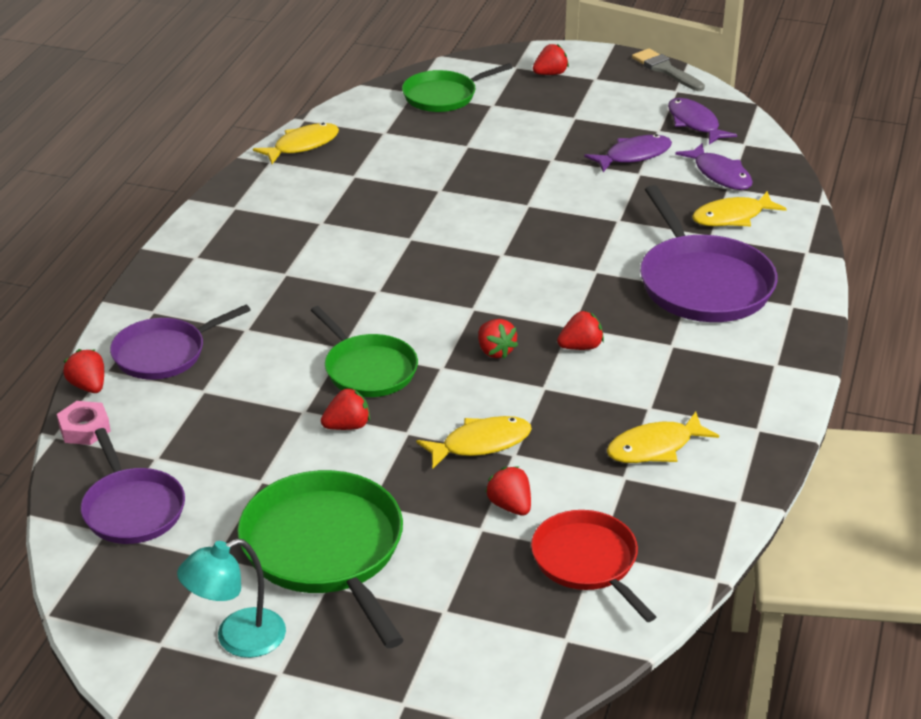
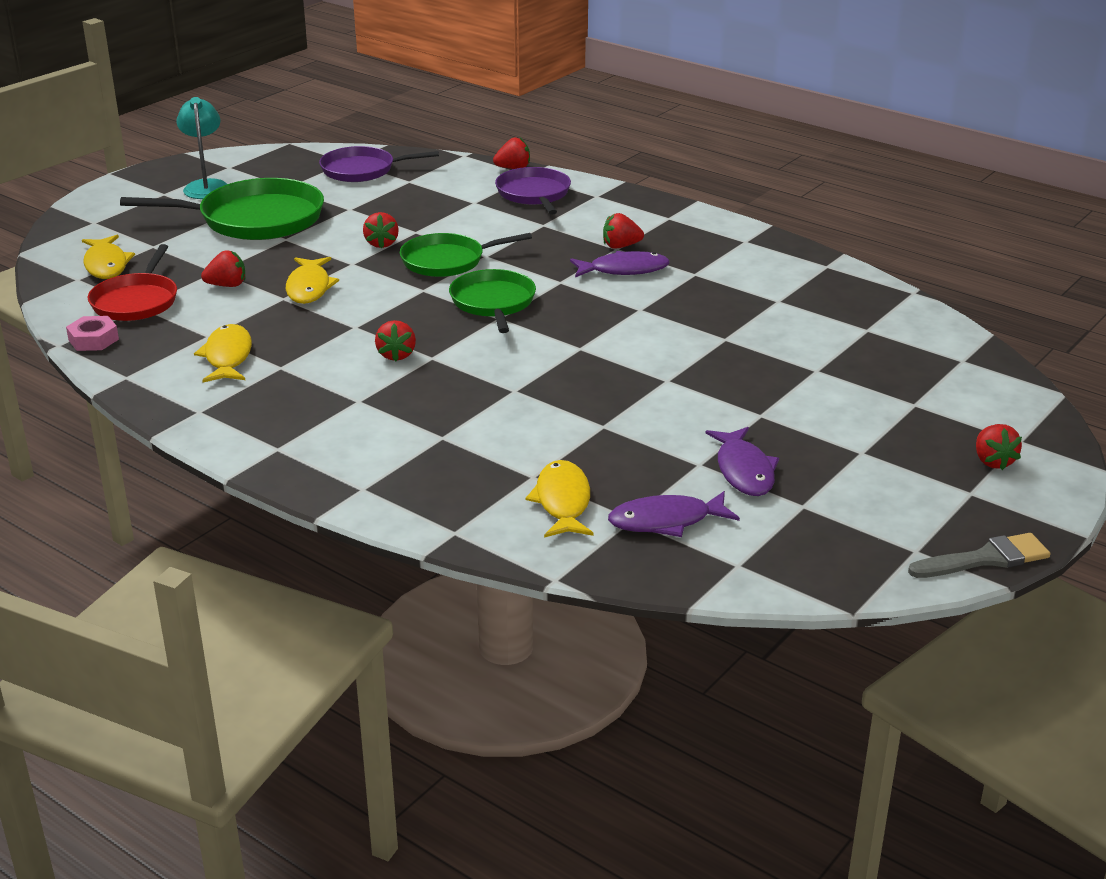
camera: 110 degrees right, 5 degrees down
(84, 429) = (463, 164): pink nut -> pink nut (93, 339)
(302, 145) = (854, 284): yellow fish -> yellow fish (106, 265)
(443, 96) = (947, 377): green pan -> green pan (493, 303)
(495, 351) = (425, 315): red strawberry -> red strawberry (621, 246)
(587, 562) = (136, 301): red pan -> red pan turned 105 degrees clockwise
(695, 123) = (811, 539): purple fish -> purple fish (624, 270)
(702, 283) = (445, 445): purple pan -> none

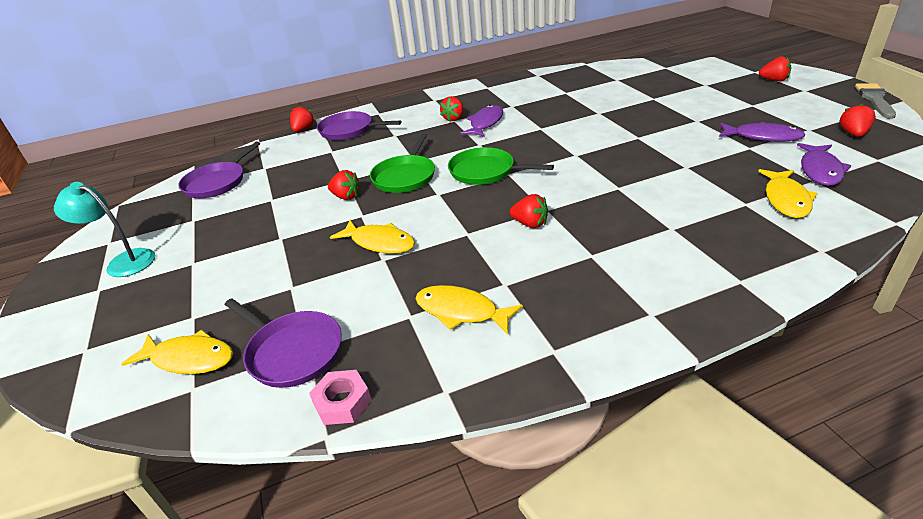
camera: 55 degrees left, 5 degrees up
(136, 301) = (292, 351): red pan -> purple pan
(227, 285) = (326, 286): red strawberry -> red strawberry (853, 134)
(255, 219) = (224, 247): green pan -> none
(563, 502) = (786, 199): yellow fish -> yellow fish turned 105 degrees counterclockwise

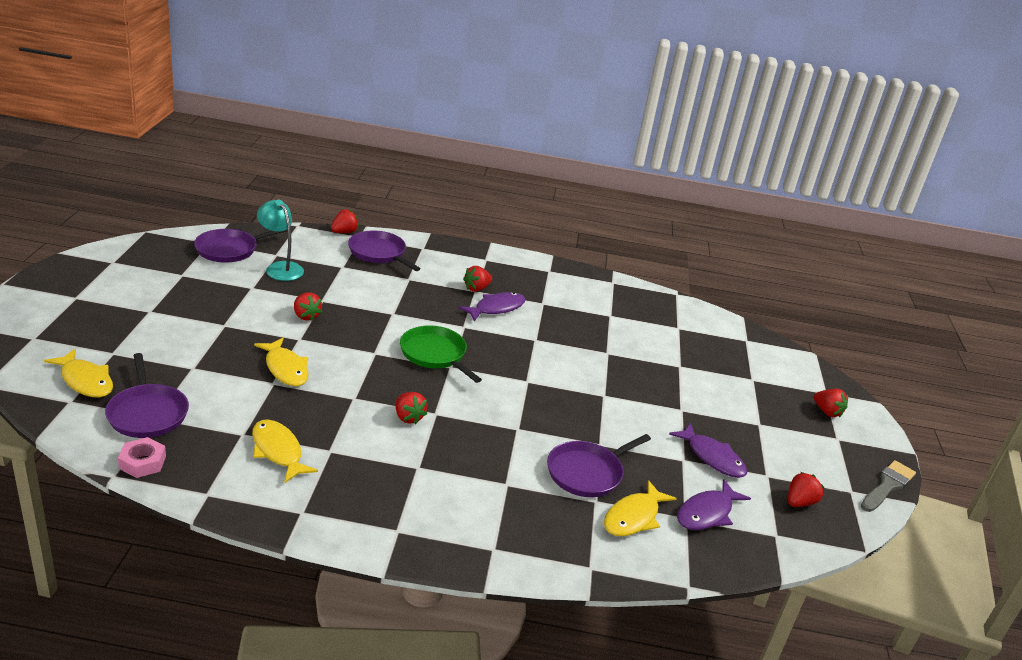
camera: 20 degrees right, 5 degrees down
(124, 261) = (108, 284): turquoise lamp -> turquoise lamp (280, 268)
(405, 176) = (369, 323): green pan -> none
(709, 189) = (587, 472): none -> purple pan

